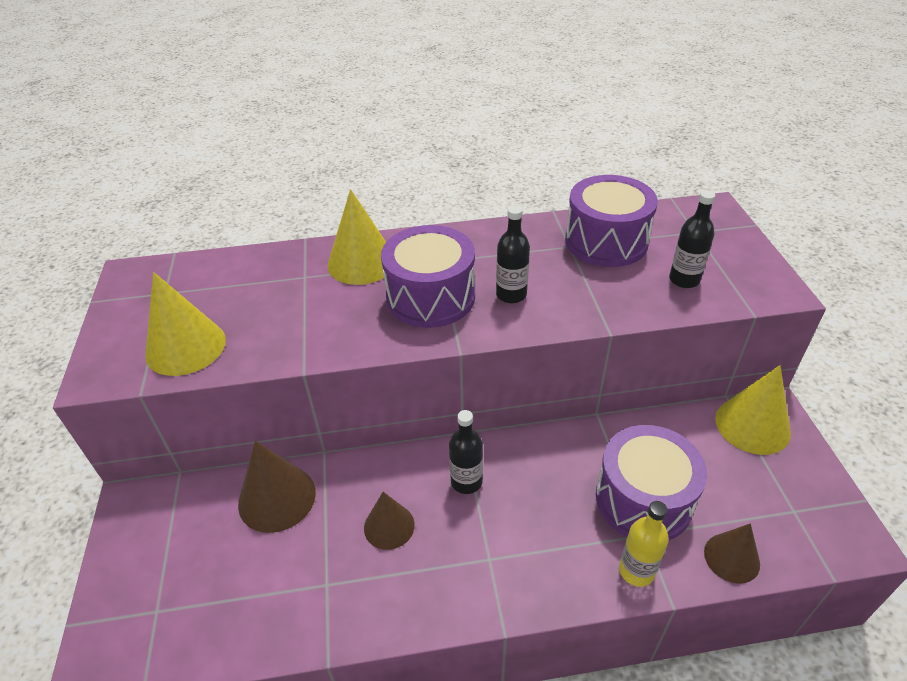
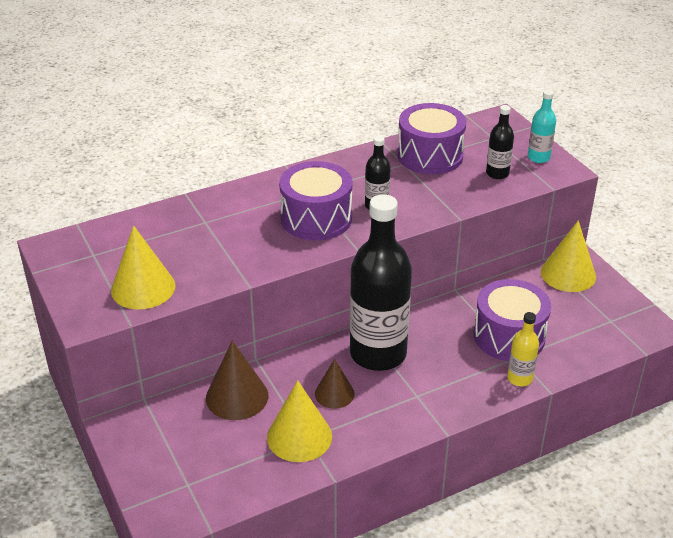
camera: 20 degrees left, 5 degrees down
(361, 262) = (246, 203): yellow cone -> yellow cone (299, 436)
(466, 481) = (378, 353): black bottle -> black bottle, size x2.27
(731, 557) = (578, 356): brown cone -> none
(747, 268) = (538, 157): none -> turquoise bottle

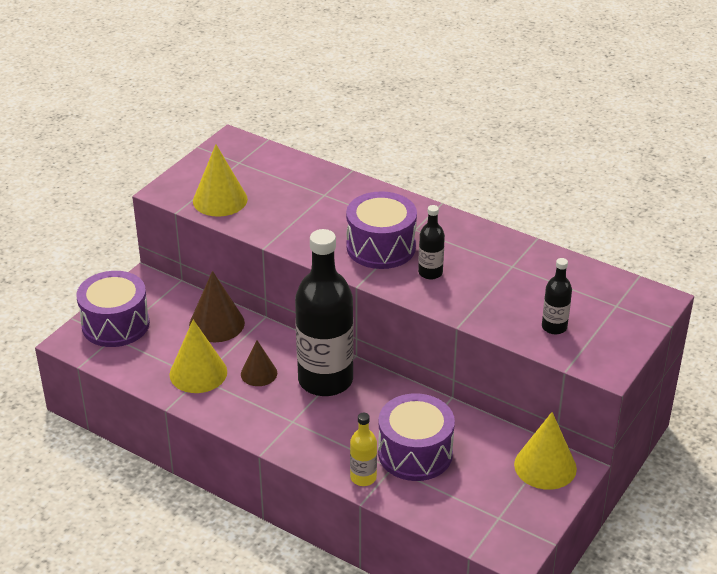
camera: 60 degrees right, 0 degrees up
(430, 156) = (541, 276): purple drum -> purple drum (115, 324)
(538, 157) = (611, 345): turquoise bottle -> none

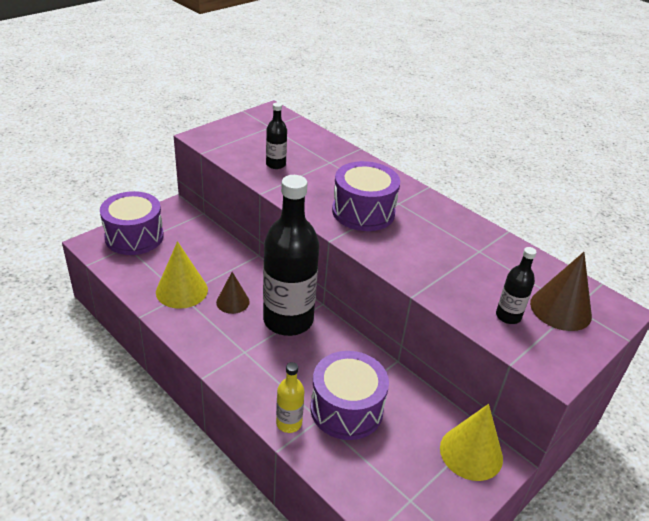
camera: 10 degrees right, 0 degrees up
(216, 324) = (215, 253): brown cone -> brown cone (560, 309)
(220, 200) = (241, 150): yellow cone -> none
(430, 273) = (401, 242): black bottle -> black bottle (276, 164)

